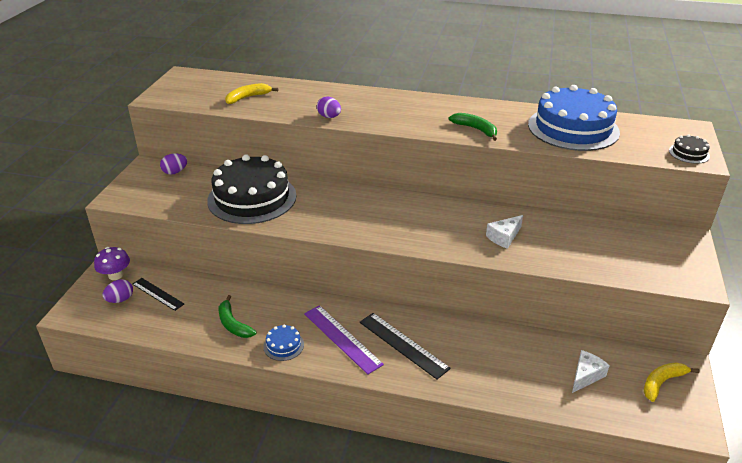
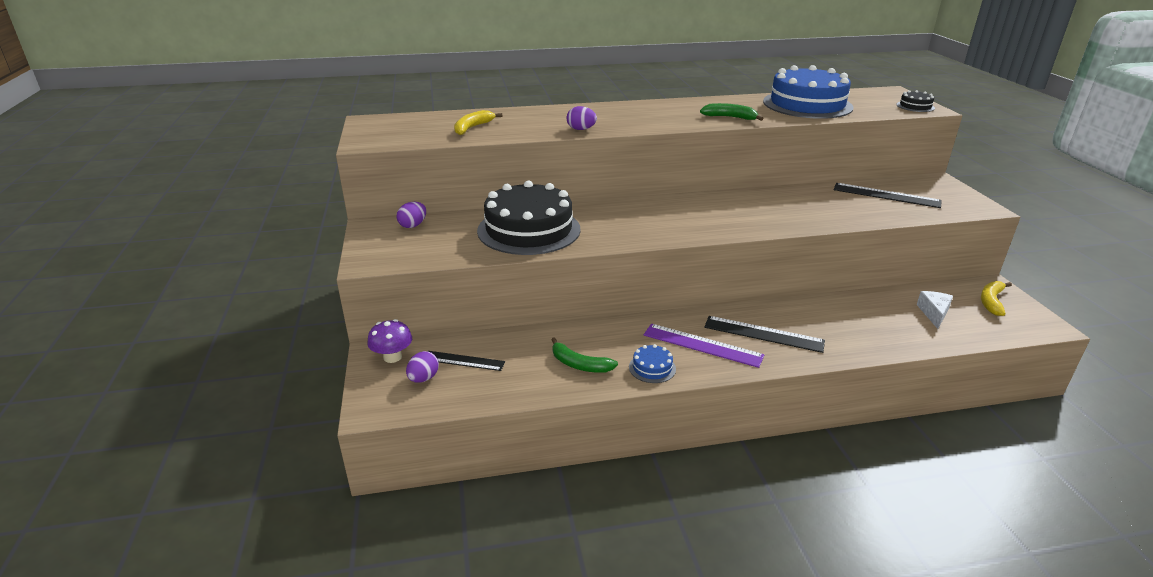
camera: 25 degrees left, 5 degrees down
(504, 237) = (803, 210): white cheese -> none
(608, 242) = (886, 195): none -> black ruler

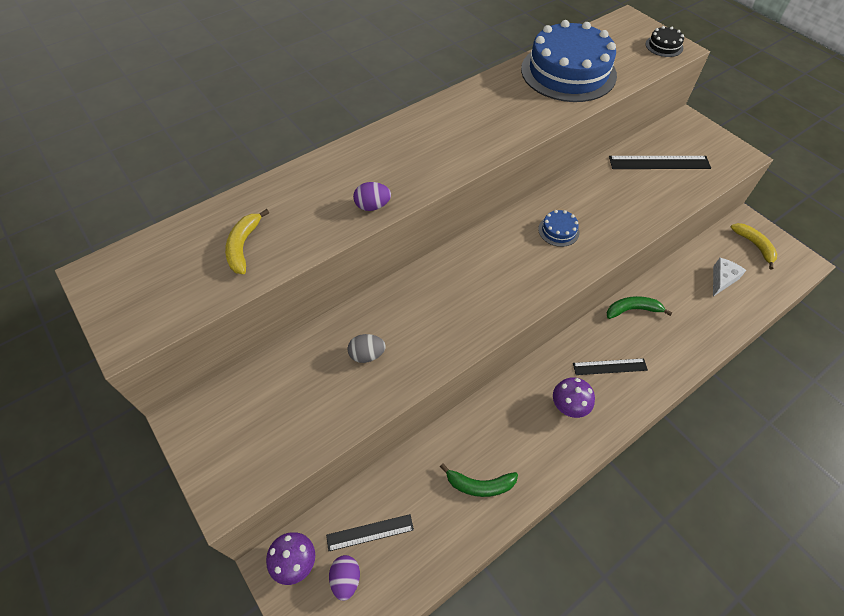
camera: 25 degrees left, 25 degrees up
(413, 225) = (234, 399): purple egg -> none
(529, 230) = (367, 355): black cake -> grey egg
(652, 368) = (544, 459): blue cake -> blue cake (558, 230)
(702, 345) = (569, 406): purple ruler -> purple mushroom
(730, 117) = (511, 125): green banana -> green banana (632, 310)
(763, 334) = (609, 366): black ruler -> black ruler, size x0.67
(934, 313) = (722, 279): white cheese -> white cheese turned 45 degrees clockwise
(991, 302) = (754, 245): yellow banana -> yellow banana turned 150 degrees clockwise

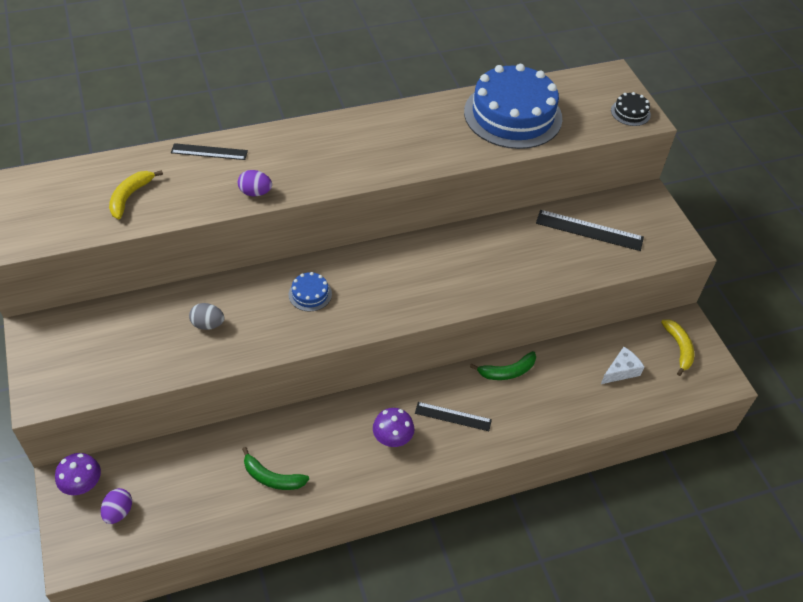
camera: 15 degrees right, 5 degrees down
(370, 532) = (156, 483): black ruler -> black ruler (209, 152)
(558, 230) = (445, 267): blue cake -> blue cake (310, 294)
(632, 310) = (507, 372): green banana -> green banana turned 150 degrees clockwise

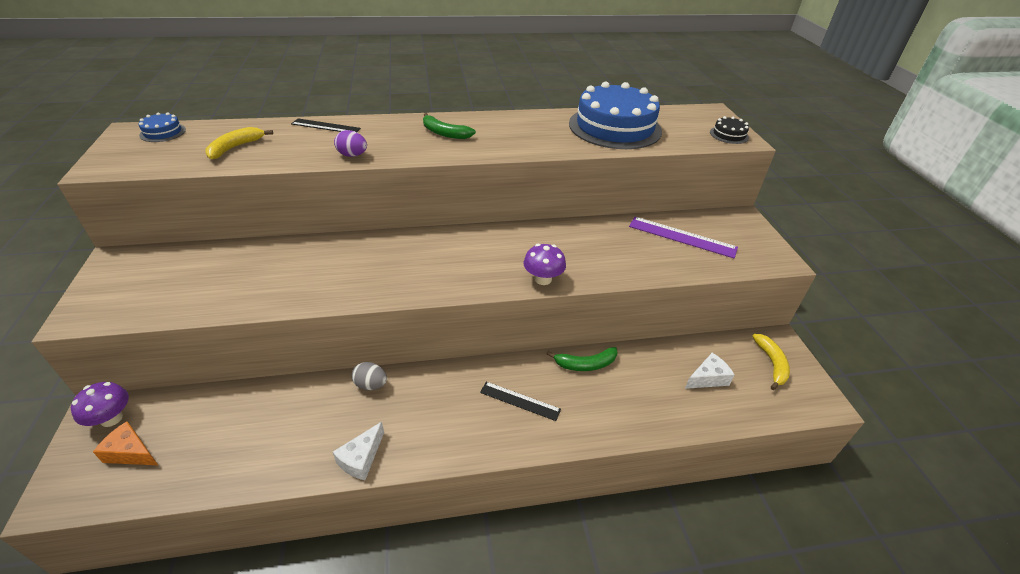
camera: 10 degrees right, 10 degrees down
(118, 512) = (131, 452): purple egg -> orange cheese
(208, 324) = (281, 272): grey egg -> grey egg (371, 385)
(272, 478) = (308, 438): green banana -> green banana (444, 133)
(310, 294) = (391, 259): blue cake -> blue cake (163, 132)
(326, 488) = (361, 458): none -> white cheese
(392, 438) = (450, 414): purple mushroom -> purple mushroom (543, 279)
(589, 230) = (682, 237): black ruler -> purple ruler

